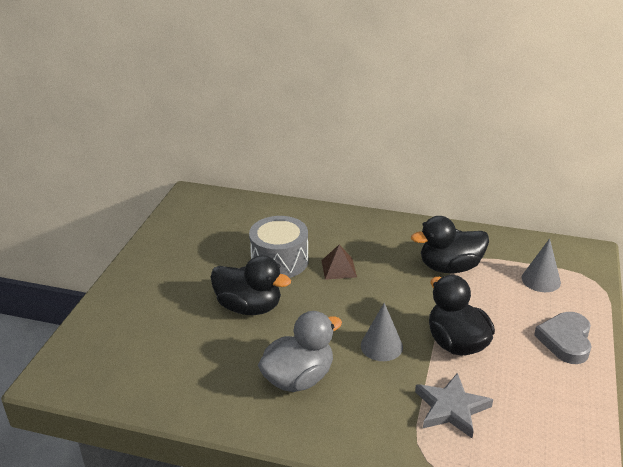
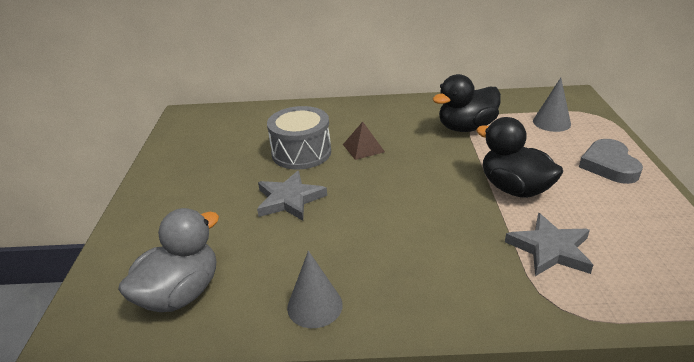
camera: 15 degrees left, 0 degrees up
(249, 307) = (289, 199): black duck -> grey star
(298, 378) = (377, 257): grey duck -> grey duck (180, 293)
(381, 346) = (445, 206): grey cone -> grey cone (314, 306)

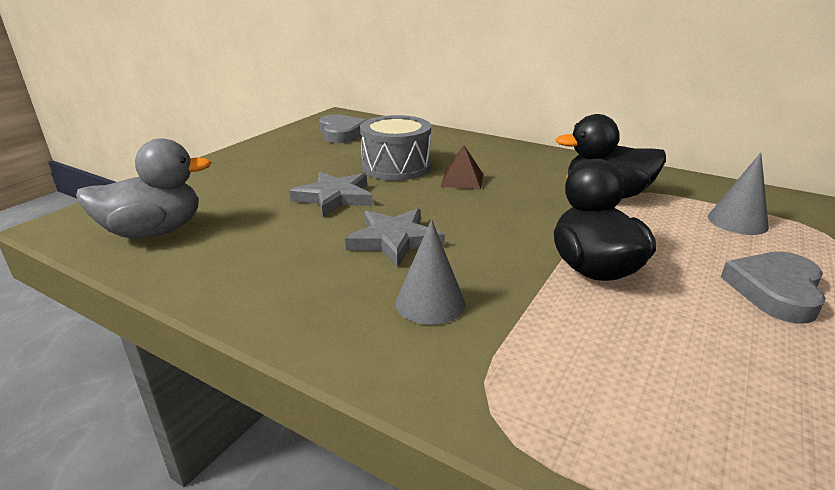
camera: 30 degrees right, 5 degrees down
(213, 133) = (341, 133): none -> grey heart
(314, 306) = (236, 285): grey cone -> grey cone (430, 303)
(550, 249) = (560, 344): grey star -> grey star (394, 240)

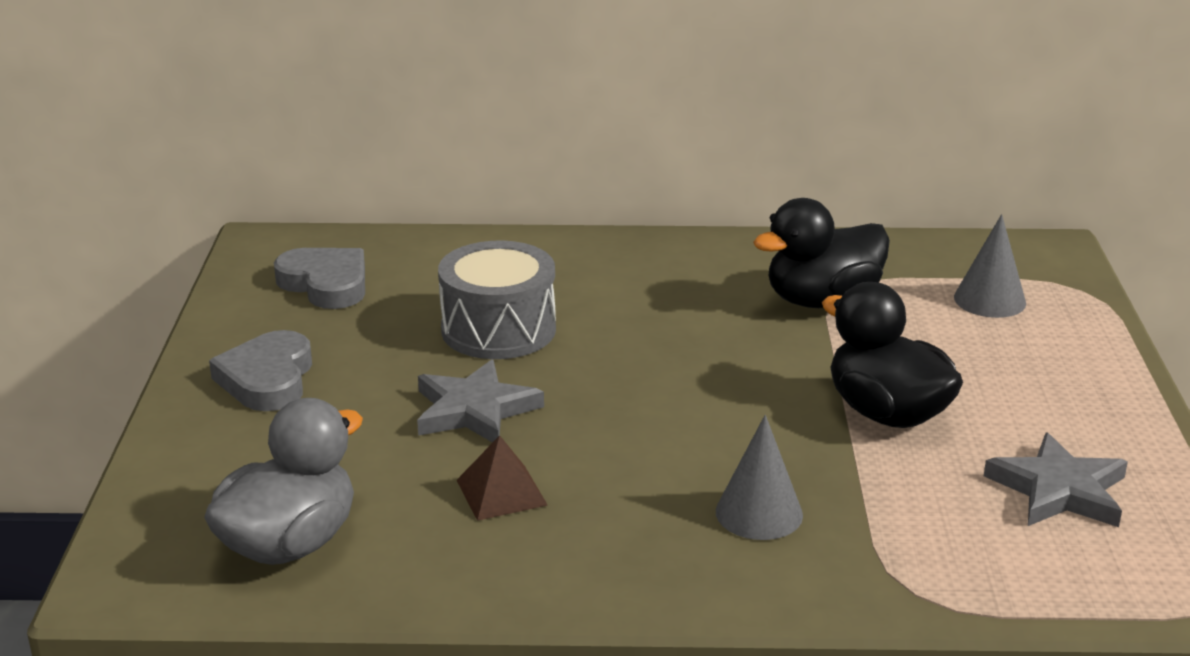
camera: 30 degrees left, 0 degrees up
(394, 240) = (633, 449): grey star -> grey star (1058, 490)
(462, 180) = (618, 327): brown pyramid -> brown pyramid (501, 492)
(775, 291) = (1071, 383): grey heart -> grey heart (267, 379)

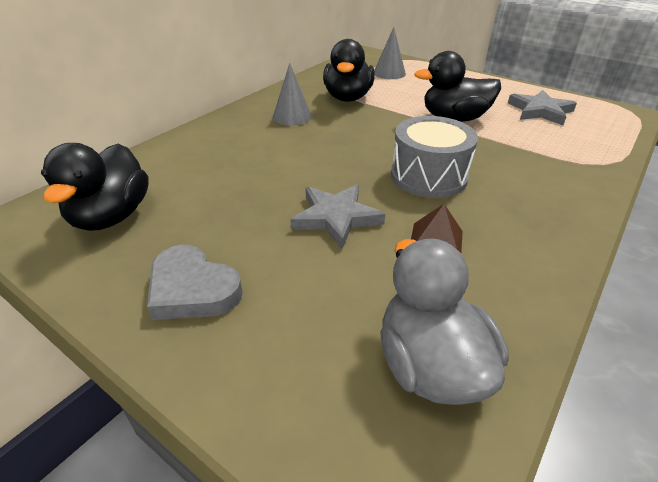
camera: 55 degrees left, 10 degrees up
(326, 284) = (111, 216): grey heart -> black duck
(498, 329) = (260, 178): grey drum -> grey drum (428, 176)
(759, 513) = (515, 174): grey cone -> grey cone (292, 116)

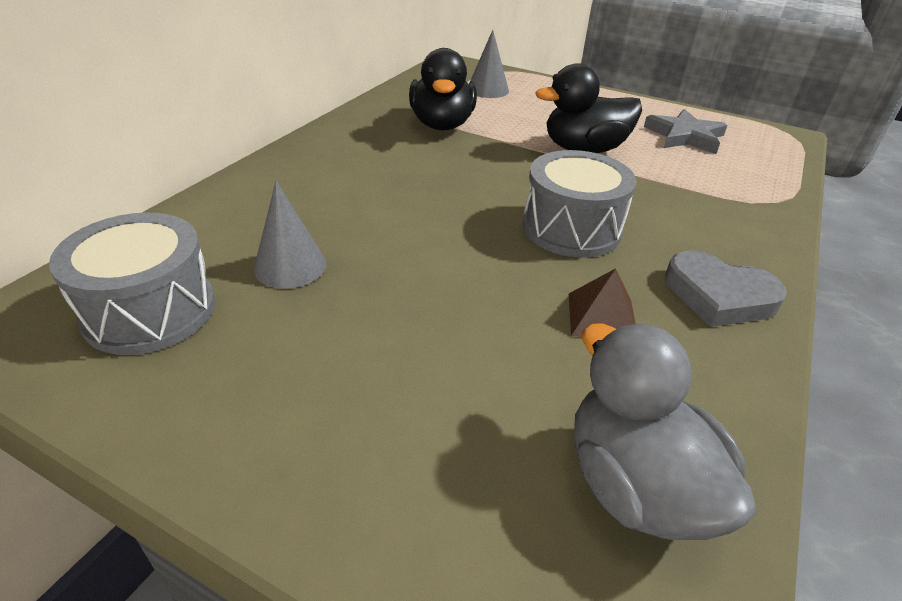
camera: 10 degrees left, 0 degrees up
(111, 216) = (150, 310): black duck -> grey drum
(192, 289) = (294, 409): grey heart -> grey heart (718, 296)
(292, 116) = (374, 153): grey cone -> grey cone (290, 266)
(336, 217) = (467, 292): grey star -> none

